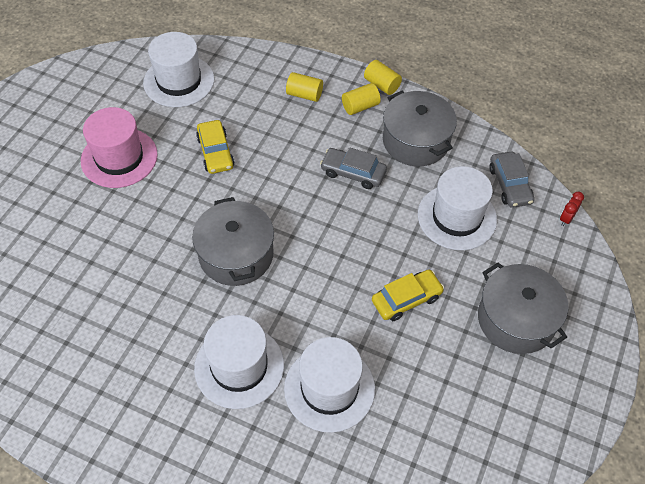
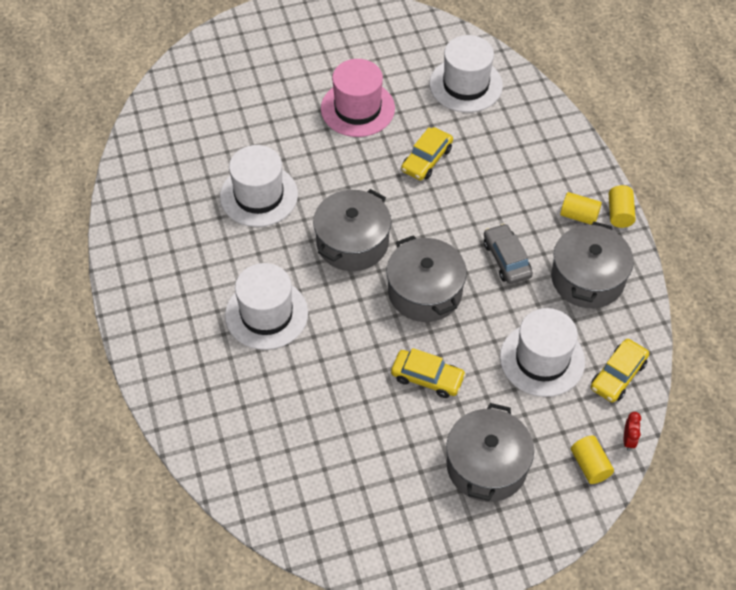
camera: 50 degrees right, 0 degrees up
(304, 94) = (547, 171): yellow cylinder -> yellow cylinder (590, 465)
(329, 242) = (425, 291): none -> grey pot
(329, 388) = (303, 381): white hat -> white hat (259, 195)
(509, 185) = (618, 375): grey car -> yellow car
(566, 219) = (628, 440): red clock -> red clock turned 105 degrees clockwise

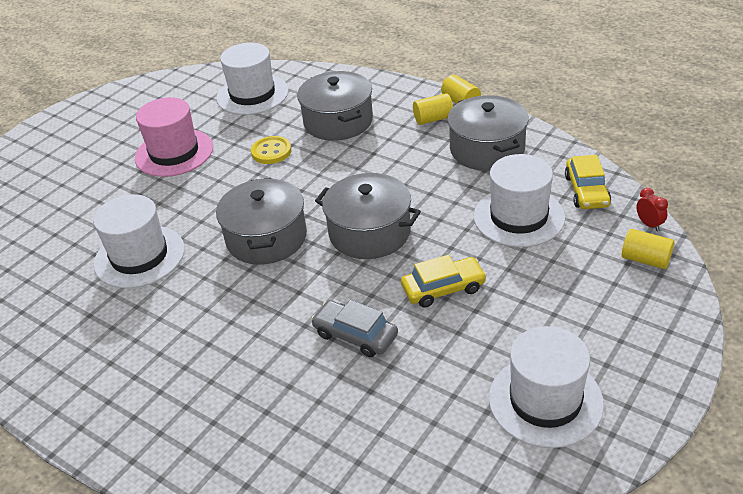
camera: 35 degrees left, 15 degrees down
(266, 314) = (240, 337): white hat -> white hat (545, 400)
(426, 159) = (271, 152): yellow car -> yellow button
(486, 465) = (569, 316): grey pot -> grey pot (338, 121)
(506, 259) = (411, 174): grey car -> grey car (355, 335)

